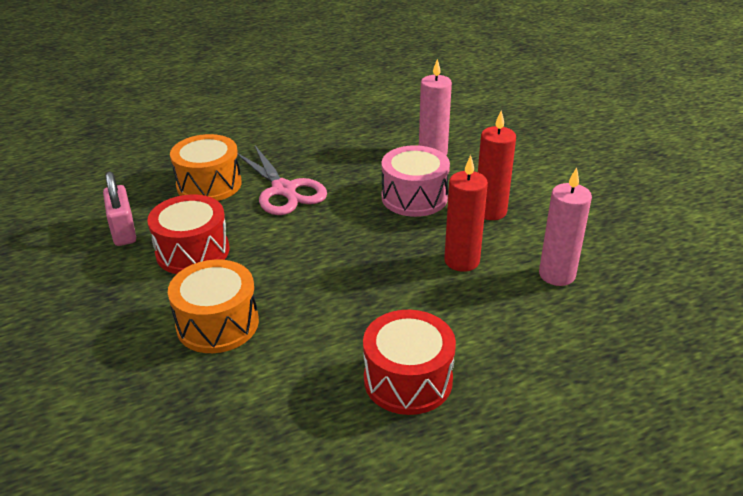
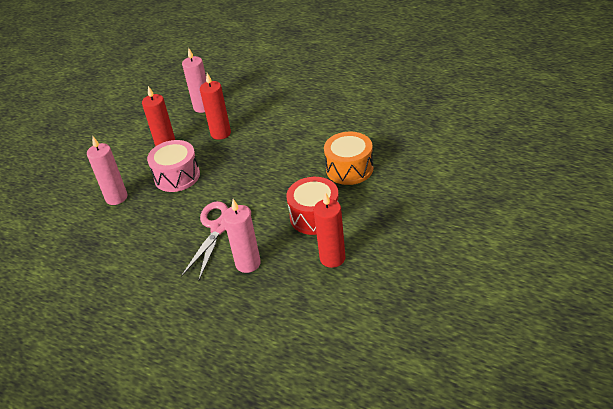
camera: 125 degrees left, 5 degrees up
(123, 231) = (332, 258): pink padlock -> red candle
(209, 184) = (248, 263): orange drum -> pink candle
(408, 380) = (313, 107): red drum -> none

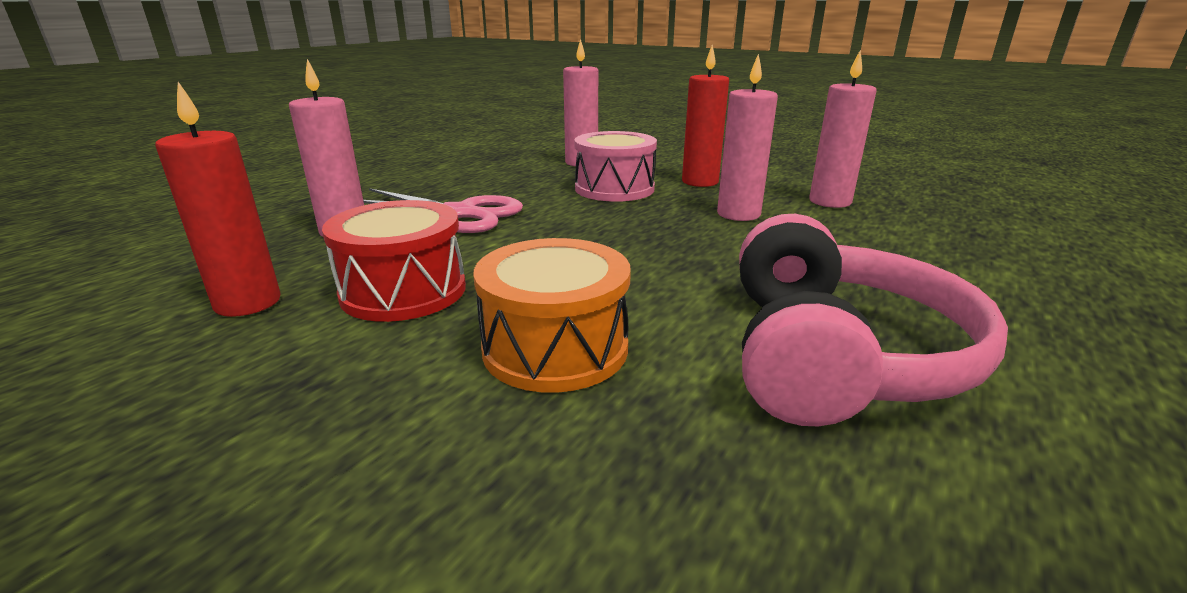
camera: 90 degrees right, 15 degrees down
(221, 133) = (738, 214): red candle -> pink candle
(342, 117) = (833, 355): none -> pink headphones

